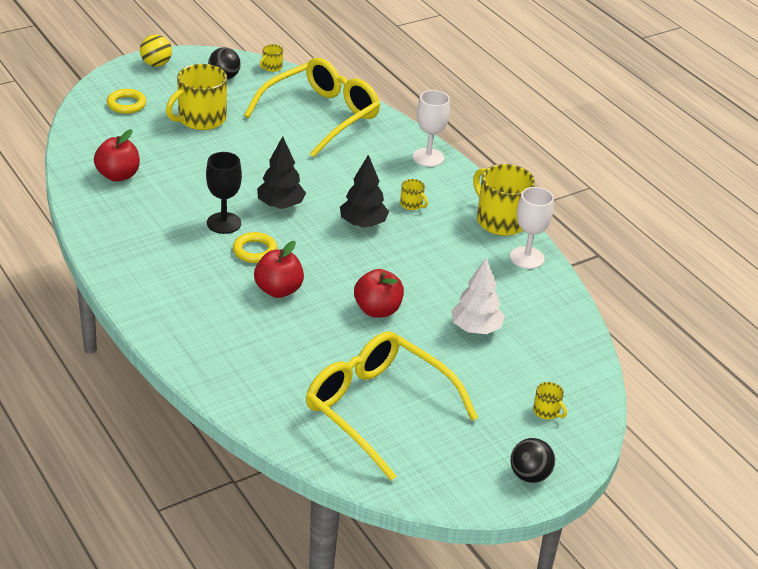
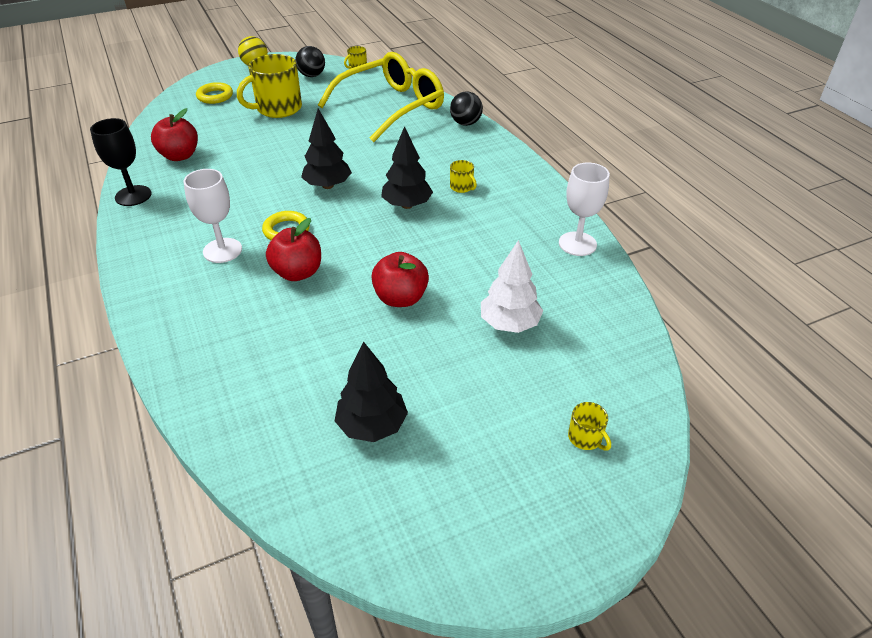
camera: 10 degrees right, 5 degrees up
(224, 223) = (265, 202): black goblet -> black goblet (133, 196)
(378, 409) = (372, 425): yellow glasses -> black tree
(428, 157) = (487, 143): white goblet -> white goblet (222, 250)
(500, 220) = (552, 204): yellow mug -> none
(529, 475) = (554, 537): black ball -> black ball (465, 123)

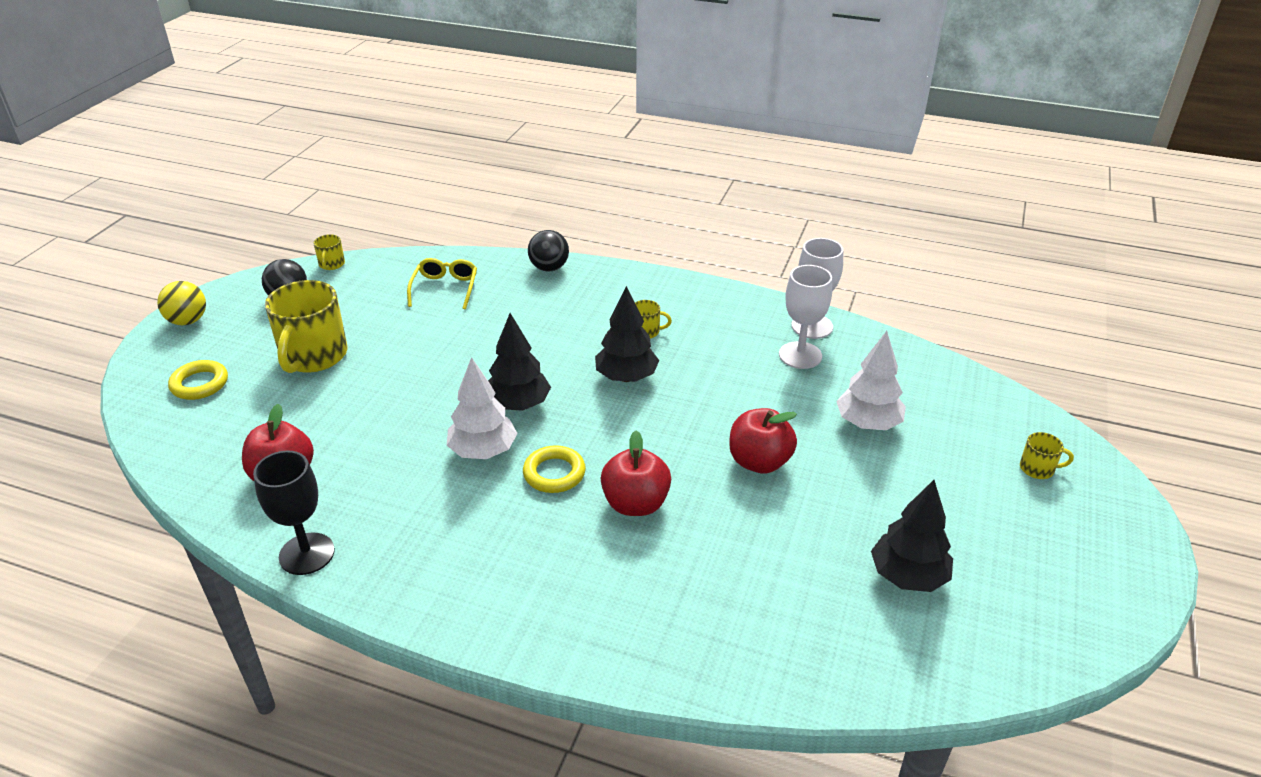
camera: 45 degrees left, 5 degrees down
(222, 250) = (524, 536): white goblet -> white goblet (800, 355)
(274, 198) = (483, 451): none -> white tree
(391, 107) = (445, 288): yellow glasses -> yellow glasses, size x0.46

